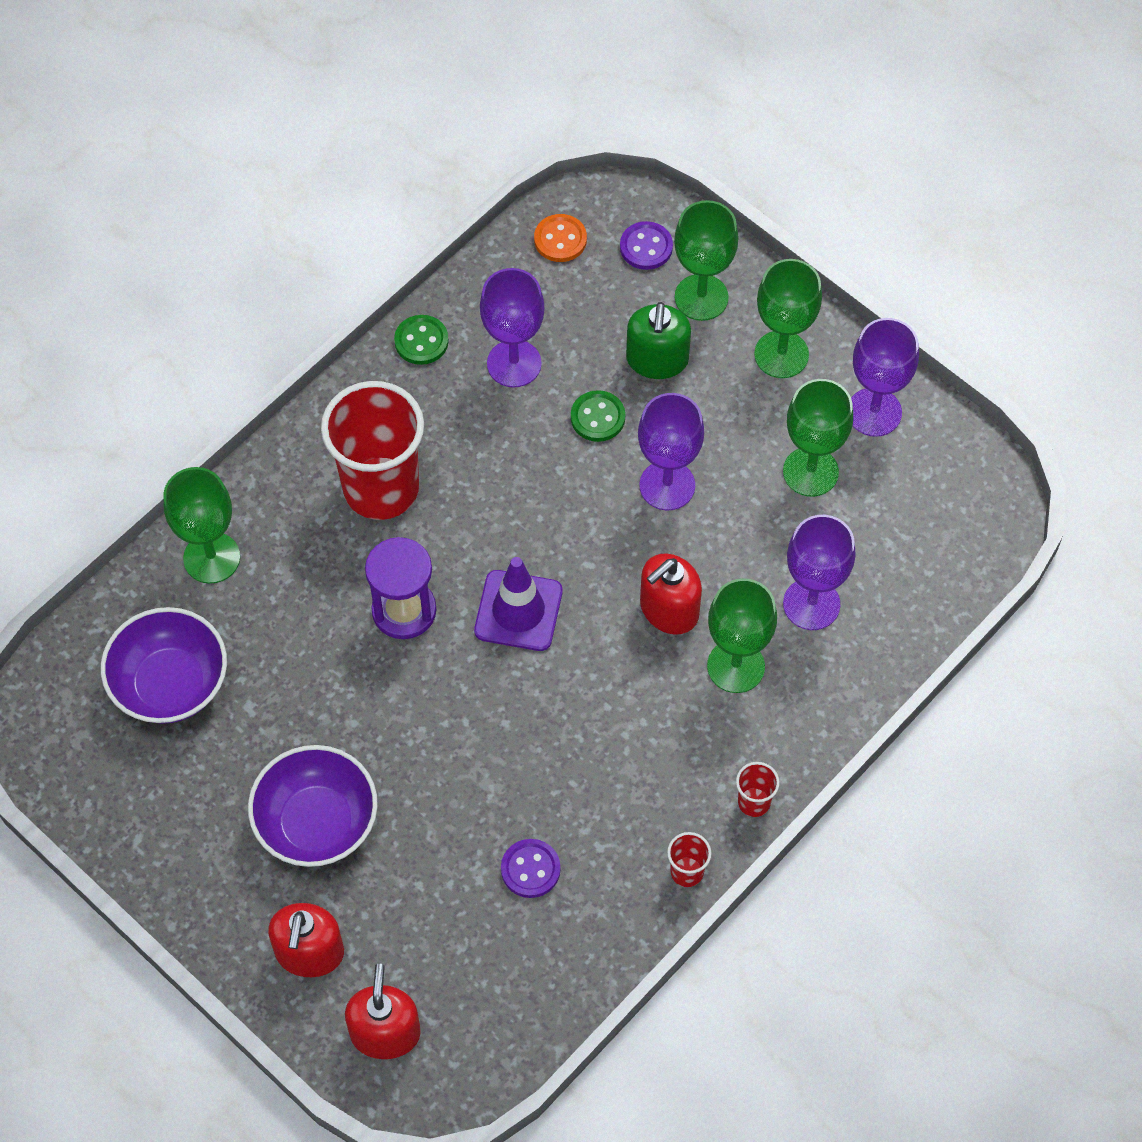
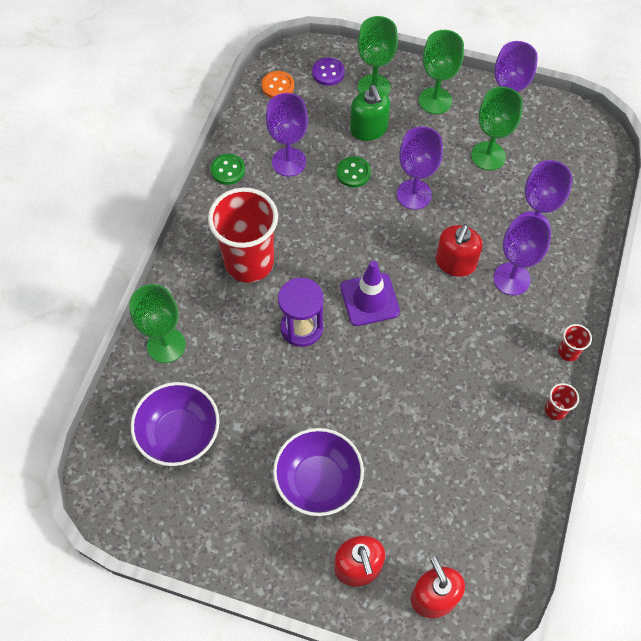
camera: 25 degrees left, 0 degrees up
(530, 869) = (464, 450): purple button -> none
(736, 666) = (511, 279): green goblet -> purple goblet

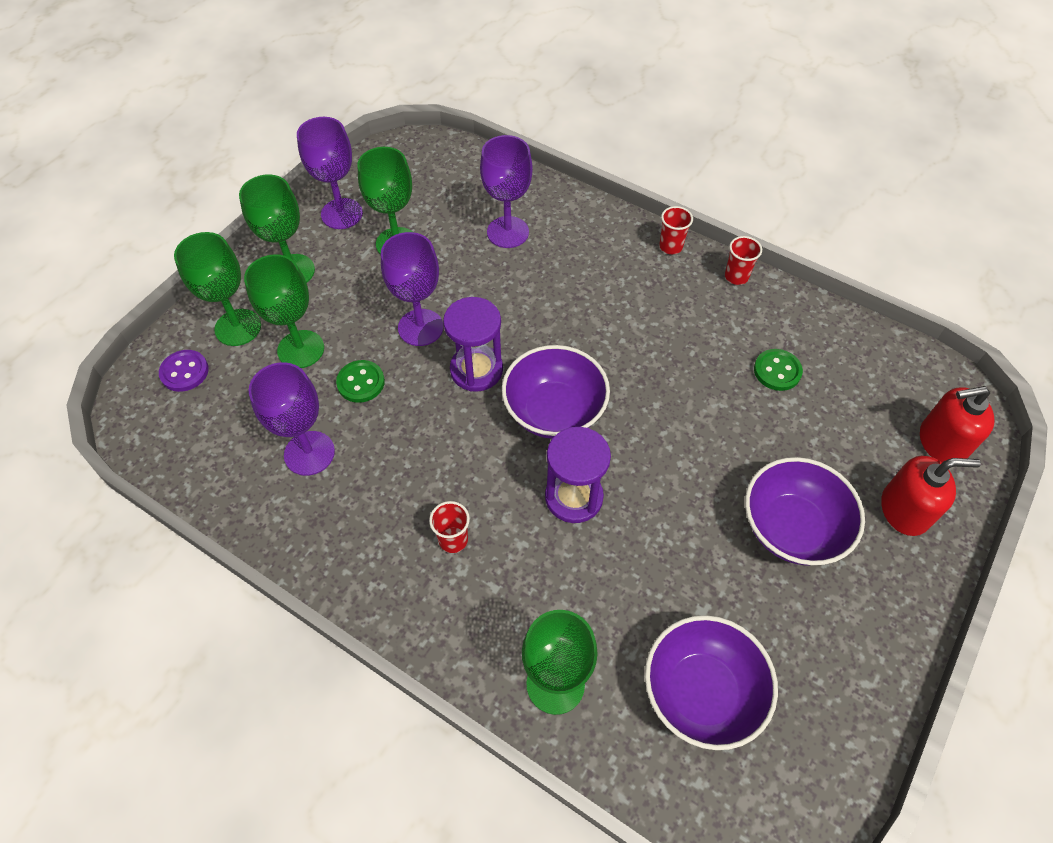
camera: 75 degrees left, 5 degrees down
(228, 170) = (287, 535): green button -> green button (777, 371)
(249, 262) = (453, 540): red cup -> red cup, size x0.41
(278, 86) = (173, 437): orange button -> none
(368, 129) = (301, 349): green soap dispenser -> green goblet
(369, 299) = (554, 411): purple traffic cone -> purple bowl
(388, 240) = (476, 370): none -> purple hourglass
(455, 262) = (530, 312): red soap dispenser -> none
(511, 279) = (568, 268): purple goblet -> none

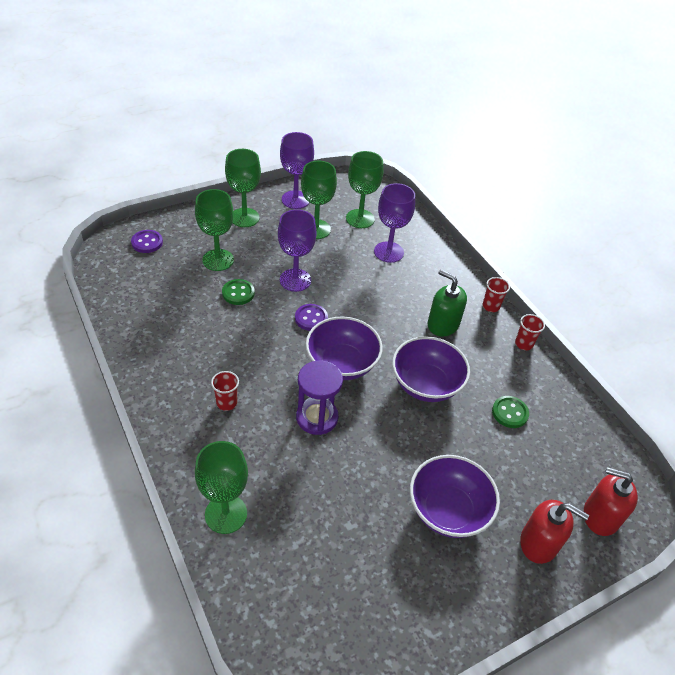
camera: 25 degrees right, 10 degrees down
(238, 327) = (192, 233): green goblet -> green goblet (360, 219)
(309, 453) = (181, 316): purple goblet -> none
(476, 370) = (311, 318): purple hourglass -> purple button
(634, 297) = (443, 324): none -> green soap dispenser
(701, 692) = (312, 571): purple bowl -> purple bowl (426, 384)

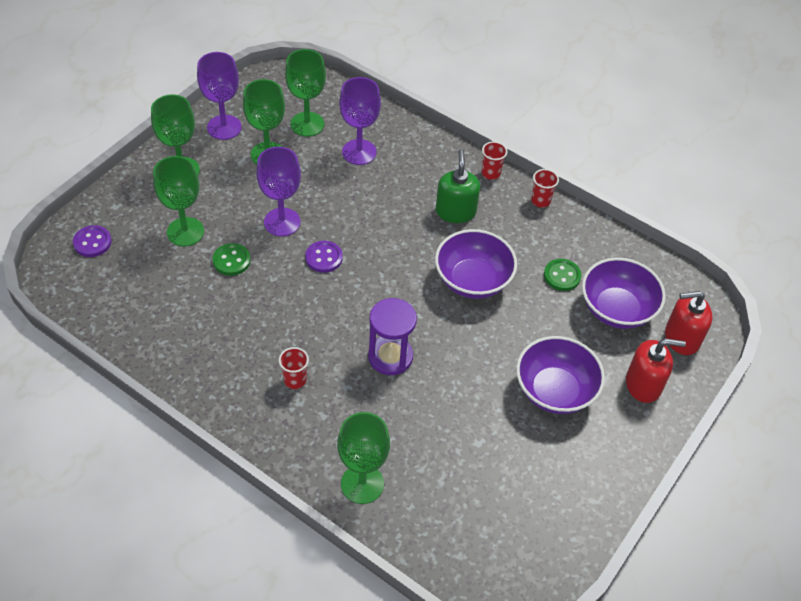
camera: 25 degrees left, 5 degrees up
(341, 364) = (382, 293): purple bowl -> purple bowl (616, 309)
(443, 324) = (455, 211): green soap dispenser -> green soap dispenser turned 75 degrees clockwise

